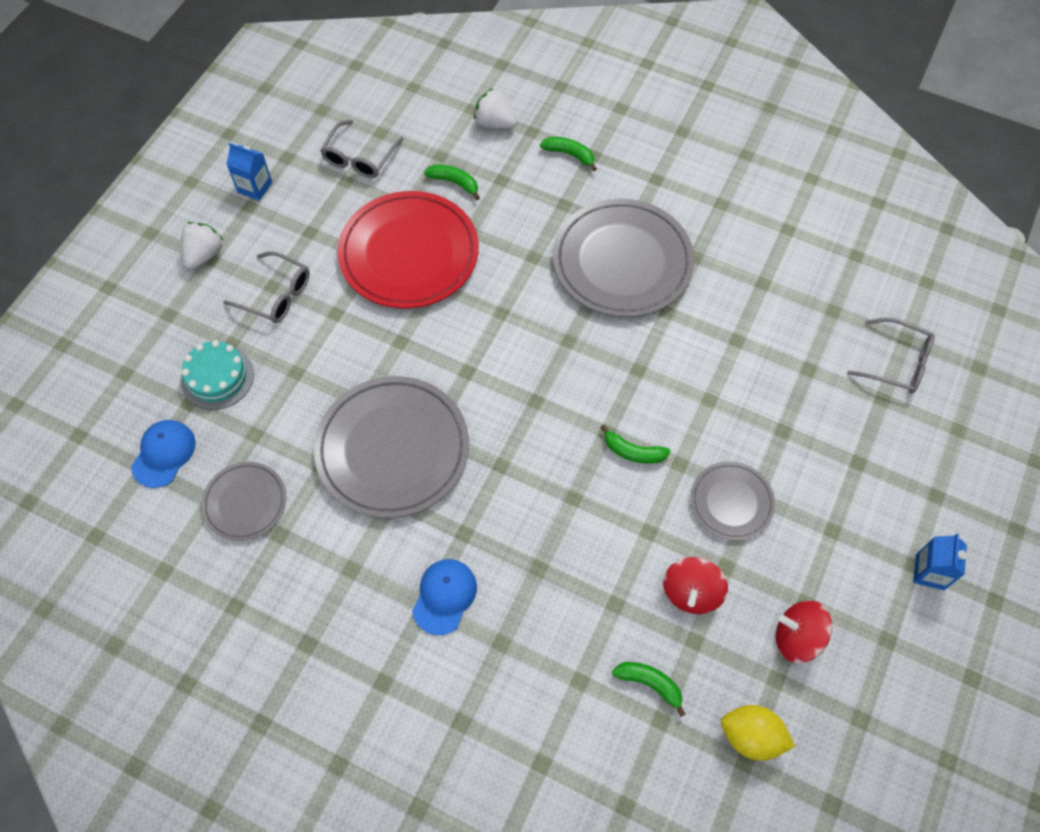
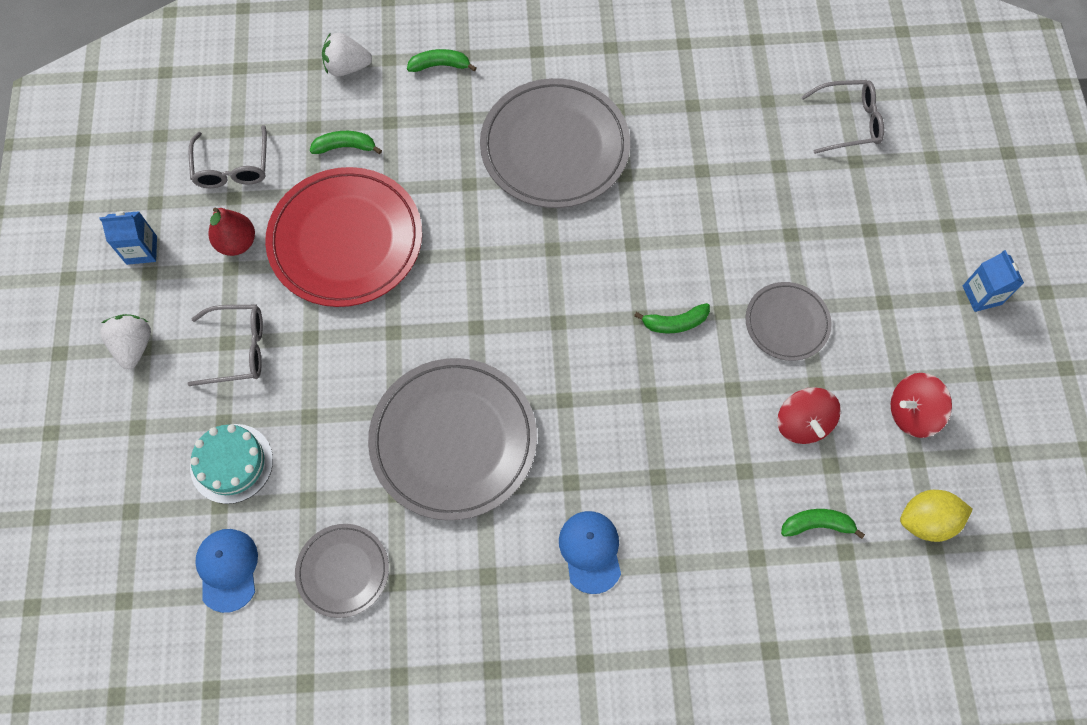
camera: 30 degrees left, 5 degrees up
(326, 216) = (237, 243): none -> red pear

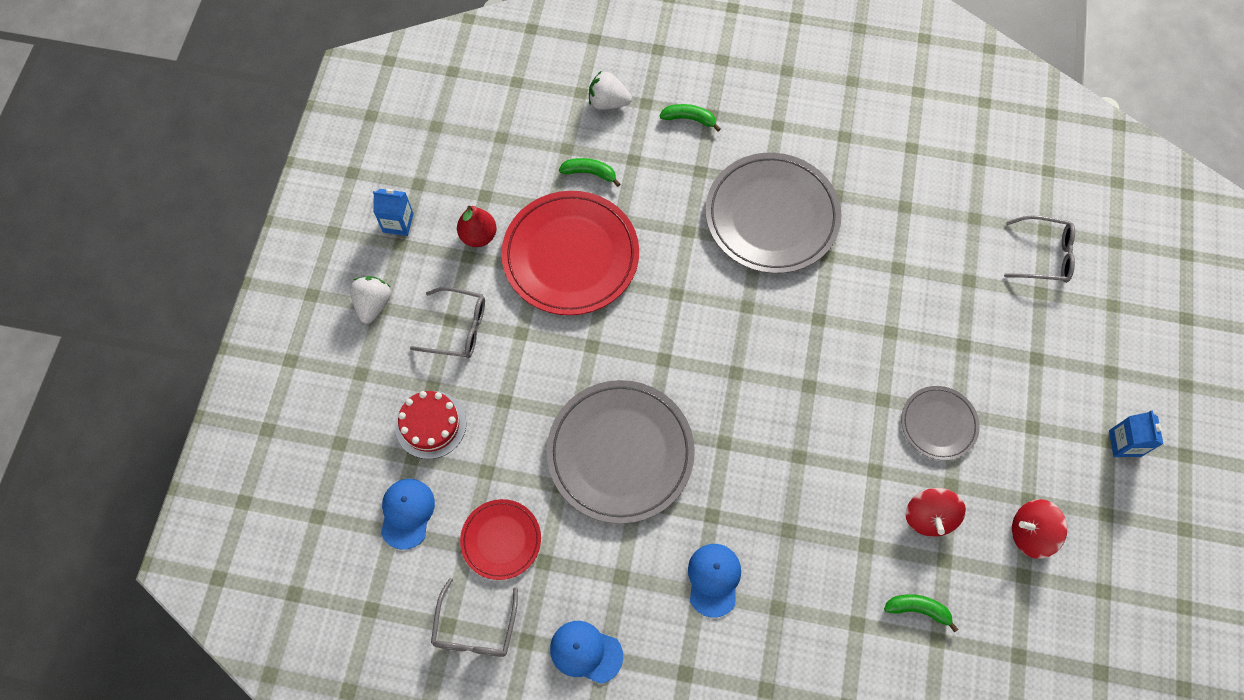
camera: 15 degrees right, 0 degrees up
(231, 463) = (430, 424): turquoise cake -> red cake
(232, 167) = (490, 169): grey glasses -> grey glasses (475, 629)
(343, 571) = (501, 540): grey plate -> red plate
(469, 670) = (586, 652): none -> blue cap
(675, 323) = (838, 399): green banana -> none
(926, 521) = (1017, 632): yellow lemon -> none

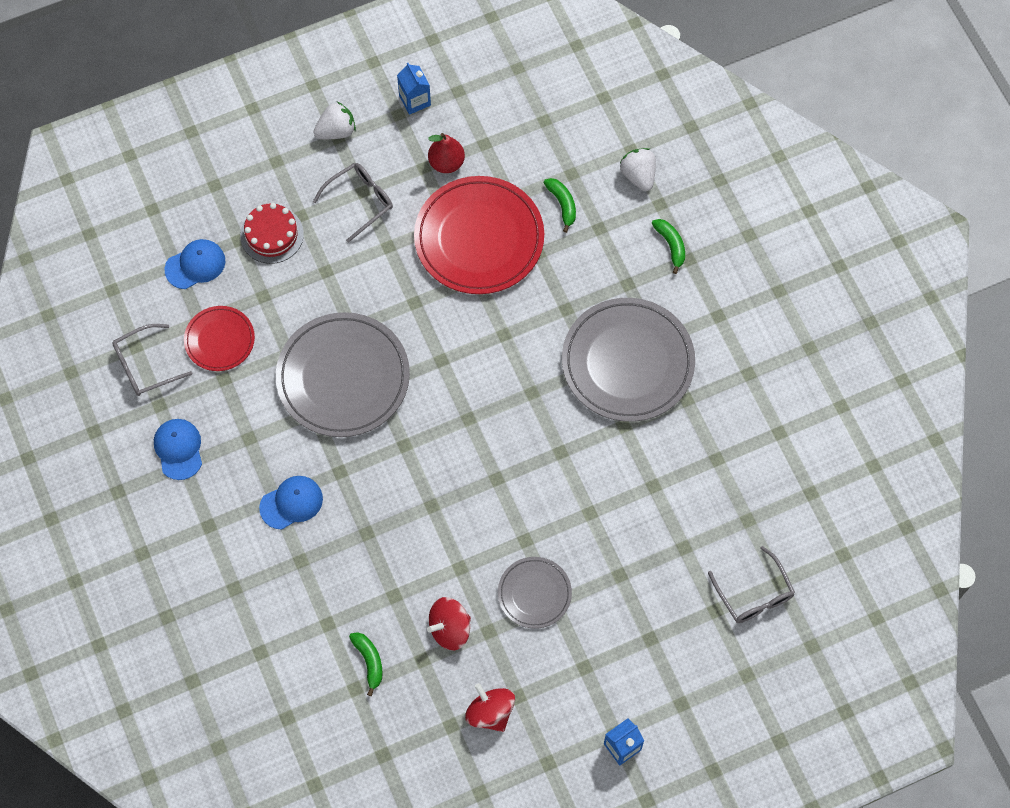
camera: 55 degrees right, 0 degrees up
(458, 328) = (360, 201): grey glasses -> grey glasses turned 105 degrees counterclockwise

